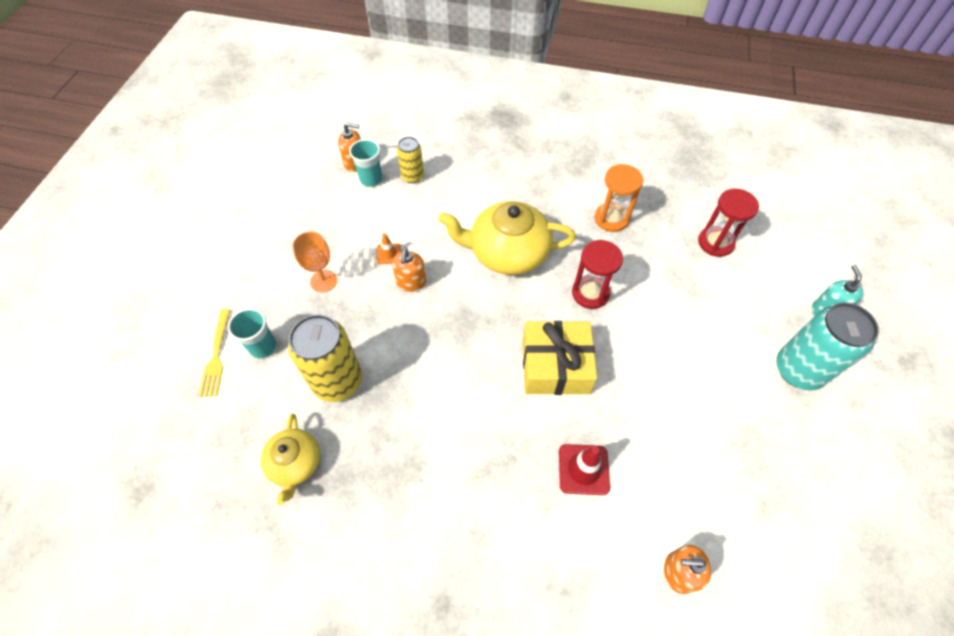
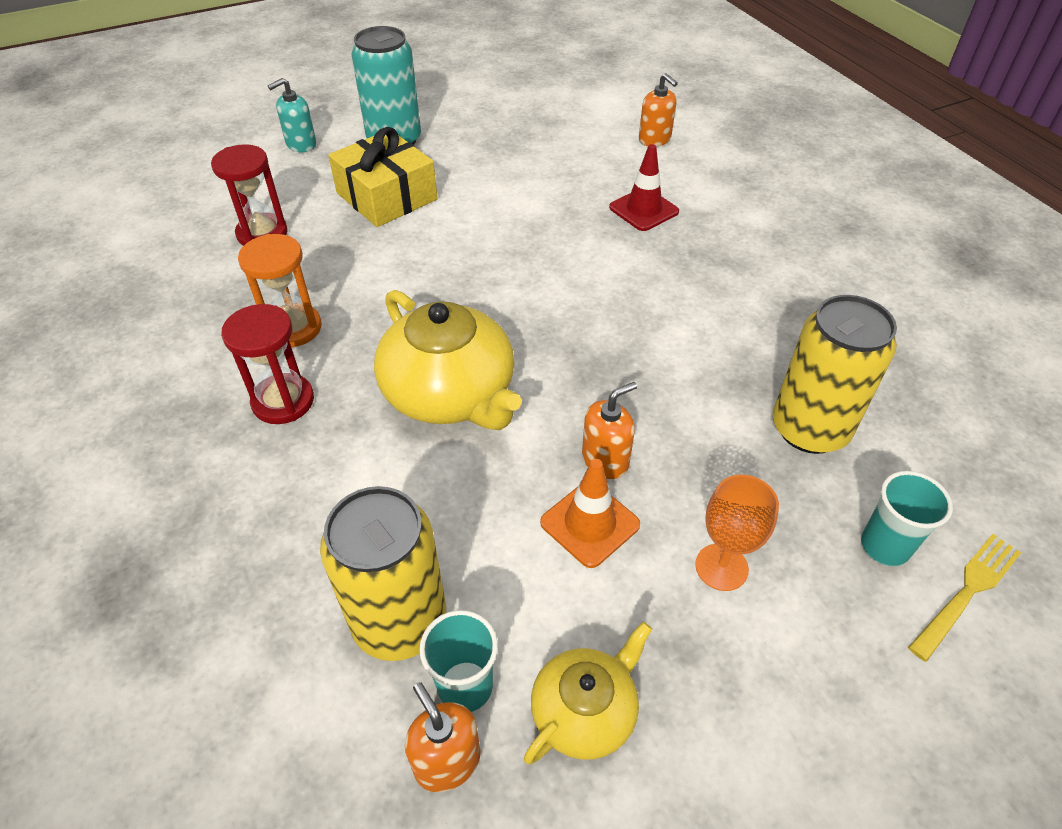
camera: 130 degrees left, 10 degrees down
(295, 463) = (921, 393): yellow teapot -> yellow teapot (585, 711)
(388, 254) = (590, 523): orange traffic cone -> orange traffic cone, size x1.66
(412, 176) = (400, 621): yellow can -> yellow can, size x1.79
(555, 366) = (565, 272): yellow gift -> yellow gift (386, 196)
(590, 293) = (440, 291): red hourglass -> red hourglass (283, 401)

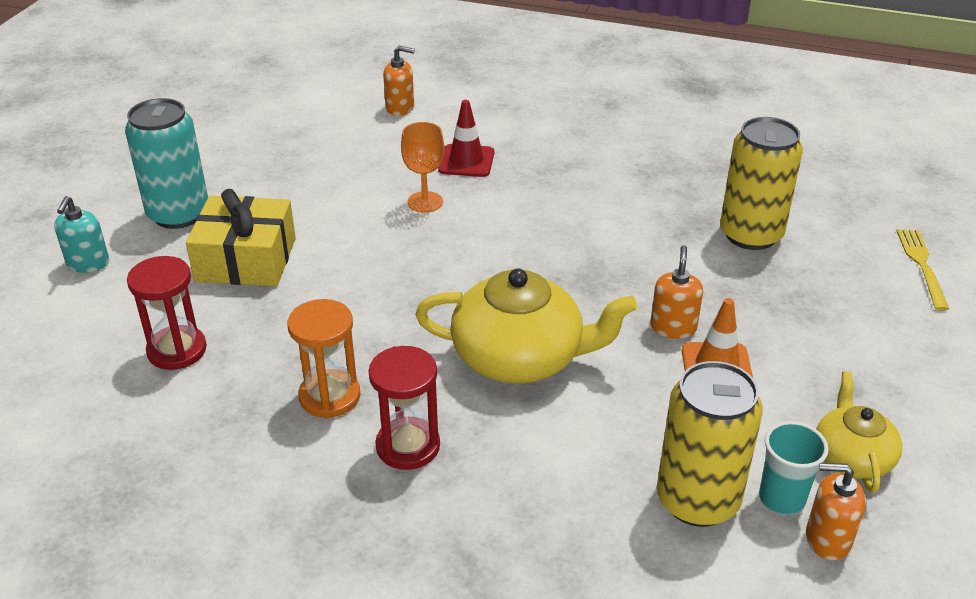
camera: 45 degrees left, 10 degrees down
(721, 567) = (810, 337): orange goblet -> orange goblet (425, 202)
(884, 546) = (863, 270): turquoise cup -> none

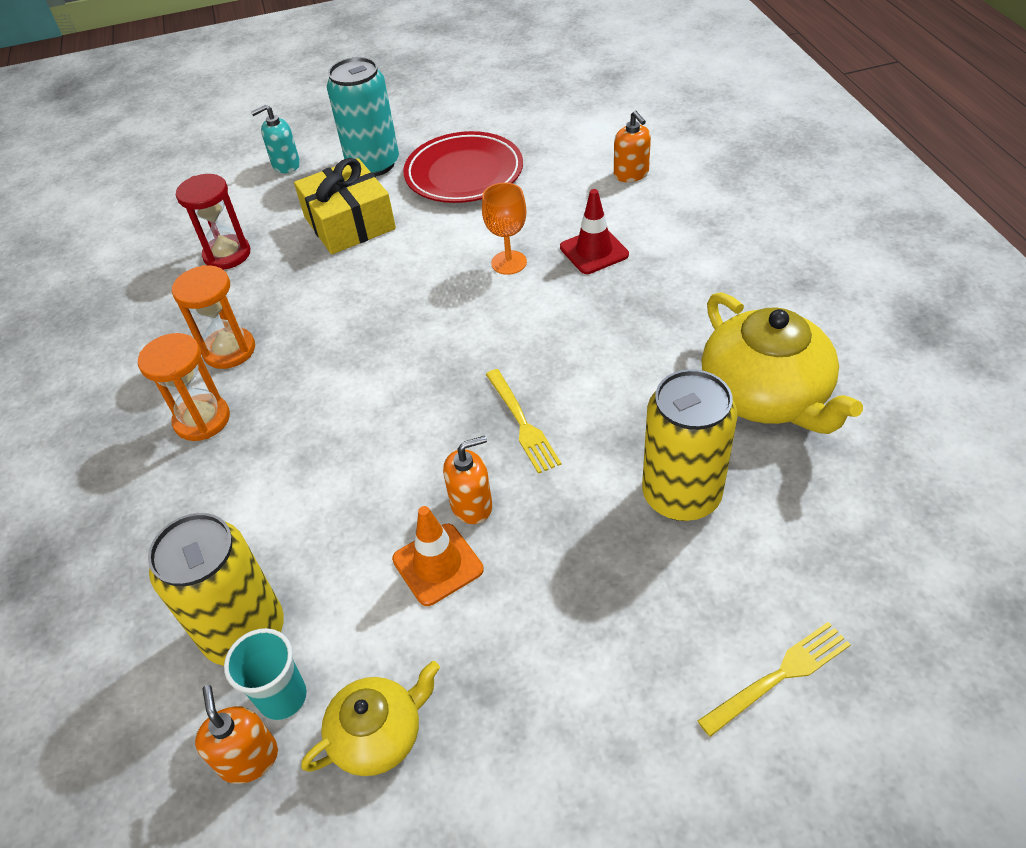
camera: 60 degrees right, 10 degrees up
(274, 175) = (464, 173): none -> red plate
(408, 446) = (202, 420): red hourglass -> orange hourglass
(520, 357) = (350, 426): yellow teapot -> yellow teapot (765, 395)
(615, 270) = (523, 424): none -> yellow fork

